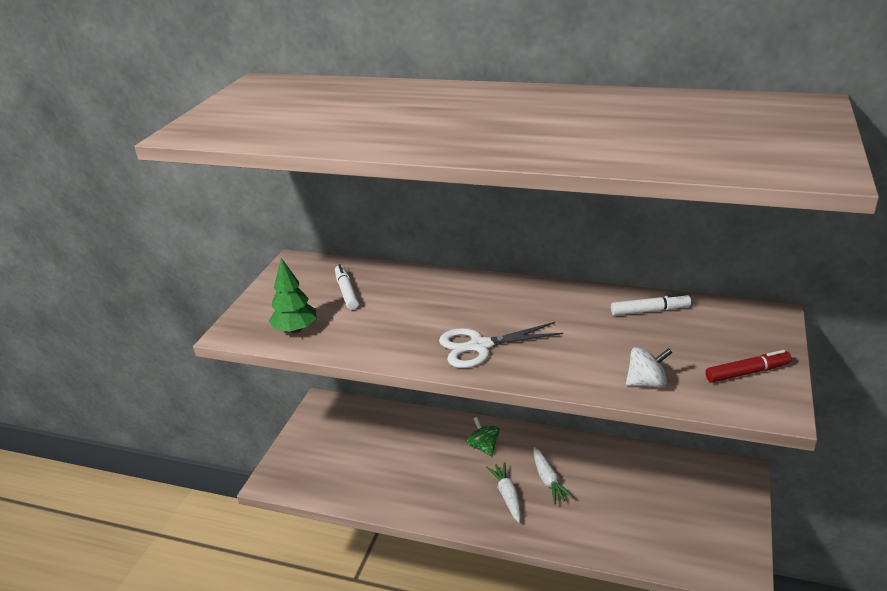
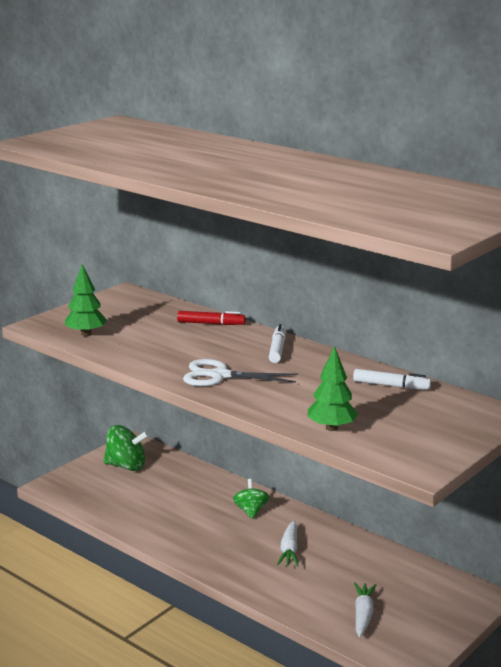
camera: 20 degrees right, 10 degrees down
(332, 432) = (126, 466): none -> green spinning top
(346, 292) = (148, 319): white marker -> white marker (277, 349)
(507, 496) = (243, 550): white carrot -> white carrot (363, 615)
(647, 383) = (331, 428): white spinning top -> green tree
(747, 372) = (426, 442): red marker -> red marker (211, 323)

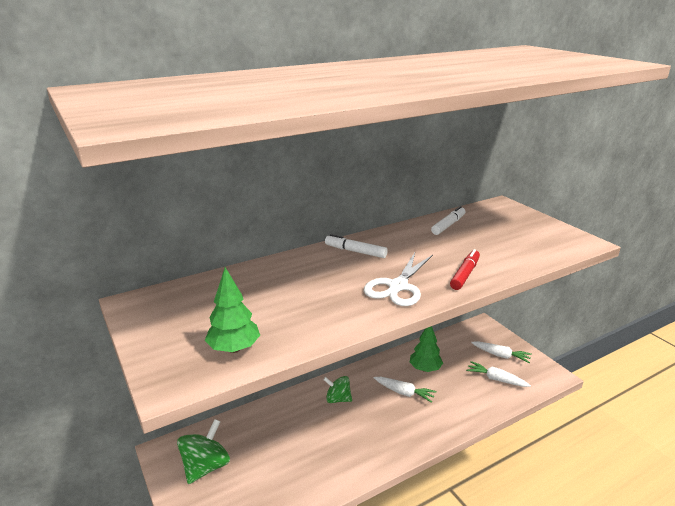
camera: 70 degrees left, 5 degrees up
(211, 323) = (272, 270): red marker -> red marker (465, 274)
(331, 428) = (517, 259): green tree -> green tree (425, 369)
(419, 616) = (501, 355): none -> white carrot

